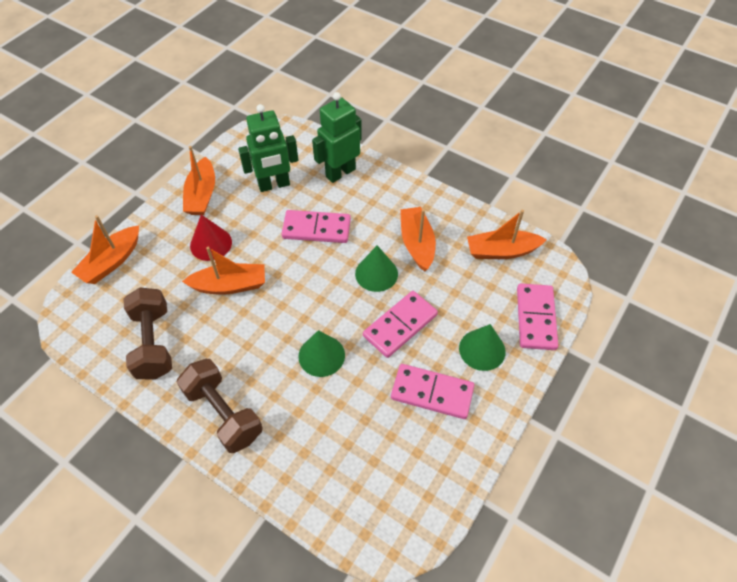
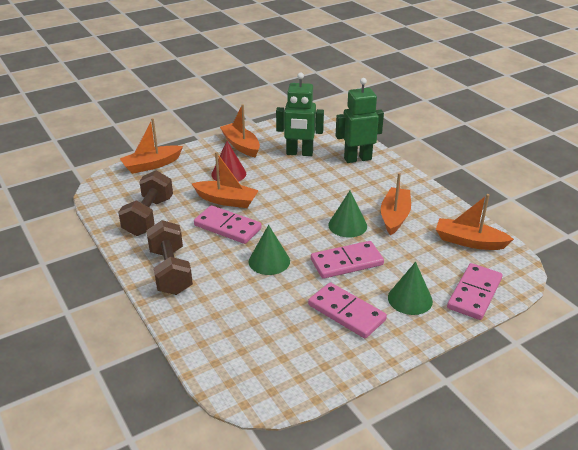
camera: 25 degrees right, 20 degrees down
(202, 195) = (241, 145): orange boat -> orange boat turned 120 degrees clockwise
(316, 228) = (316, 186): pink domino -> pink domino (227, 227)

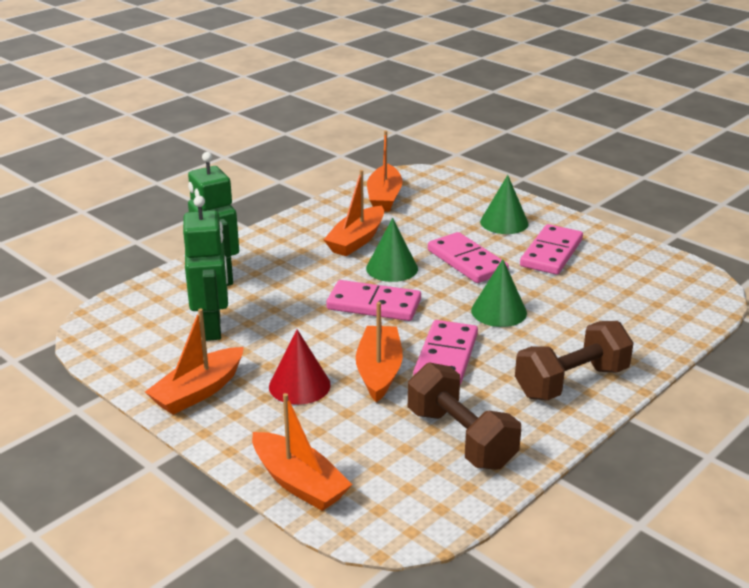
camera: 105 degrees left, 5 degrees down
(148, 216) = (461, 438): brown dumbbell -> brown dumbbell turned 60 degrees clockwise
(394, 216) = (356, 240): orange boat -> orange boat turned 60 degrees counterclockwise
(474, 294) = (472, 193): pink domino -> pink domino (374, 304)

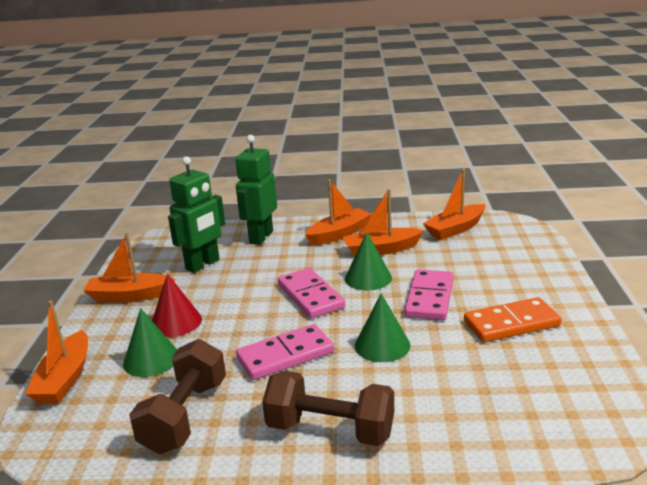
camera: 50 degrees right, 5 degrees down
(379, 371) = (229, 340): orange boat -> orange boat (339, 234)
(504, 222) = (515, 283): green cone -> green cone (151, 359)
(551, 253) = (511, 324): pink domino -> orange domino

